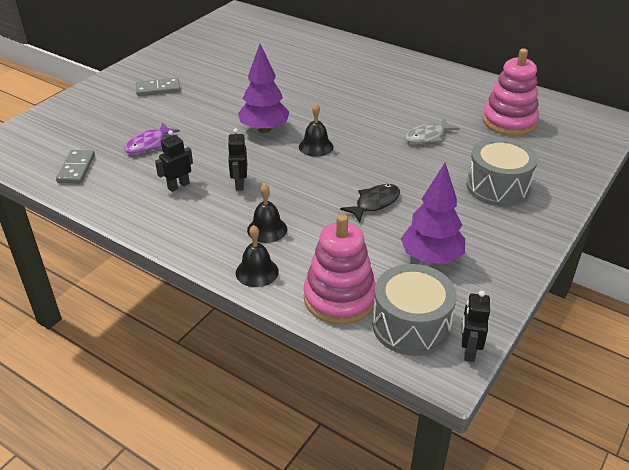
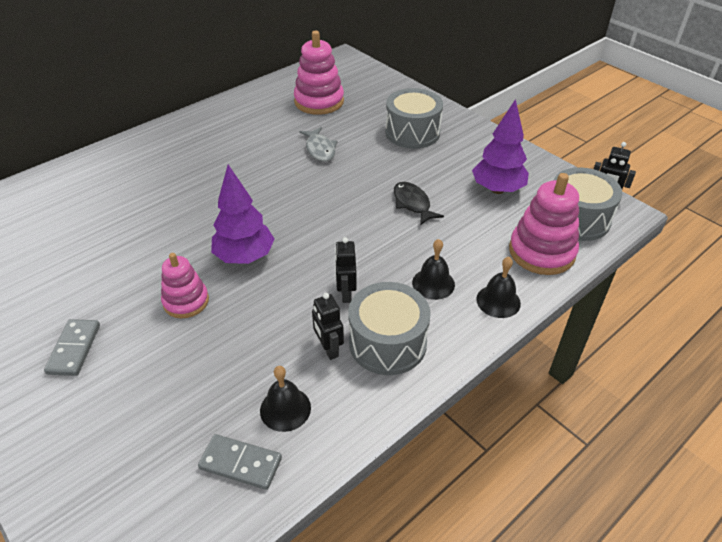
camera: 75 degrees left, 5 degrees up
(148, 144) = (219, 372): purple fish -> none
(190, 213) = (387, 343): none -> grey drum
(210, 116) = (186, 301): none -> pink stacking toy
(239, 184) = (346, 293): black robot -> black robot turned 75 degrees clockwise
(316, 146) = (300, 223): black bell -> black bell (285, 409)

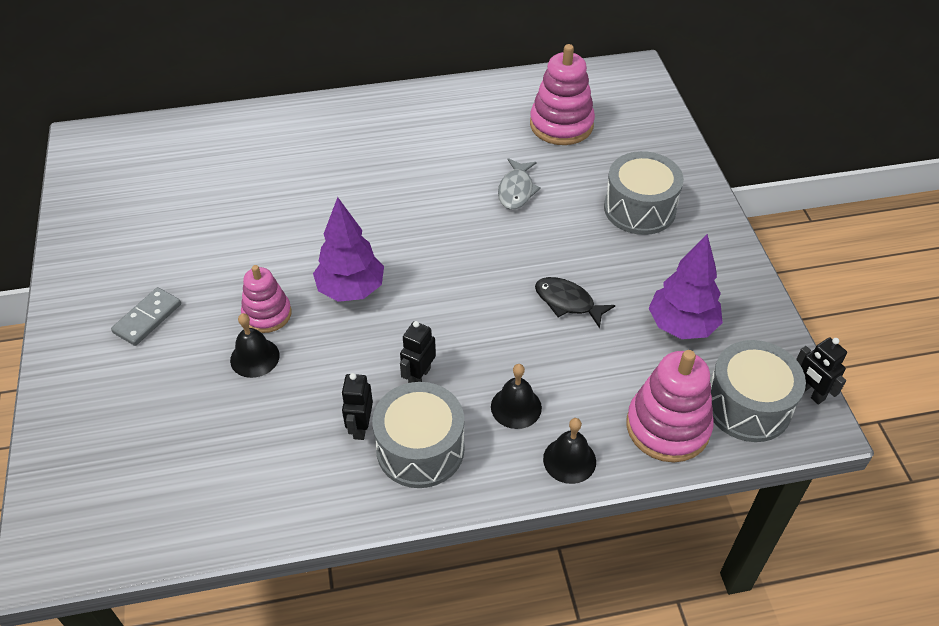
camera: 30 degrees right, 5 degrees up
(241, 463) = (211, 497): grey domino -> none
(285, 409) = (281, 466): black bell -> black bell (254, 357)
(412, 204) = (567, 302): black fish -> black fish turned 60 degrees counterclockwise

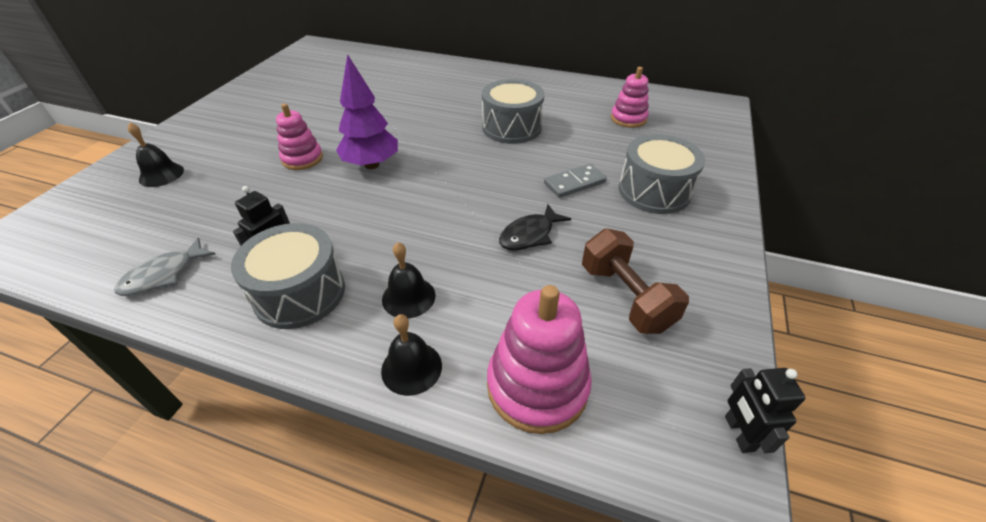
camera: 30 degrees right, 5 degrees down
(147, 318) = (233, 135): grey domino -> grey domino (574, 183)
(254, 357) = (264, 180): black bell -> black bell (161, 174)
(419, 376) = (357, 239): black robot -> none
(516, 190) = (555, 146): grey fish -> grey fish (163, 275)
(561, 125) = (628, 119): pink stacking toy -> pink stacking toy, size x0.64
(567, 302) = (529, 235): black fish -> black fish turned 105 degrees counterclockwise
(681, 326) = (625, 297): purple tree -> brown dumbbell
(748, 405) = (647, 409): grey drum -> grey drum (511, 127)

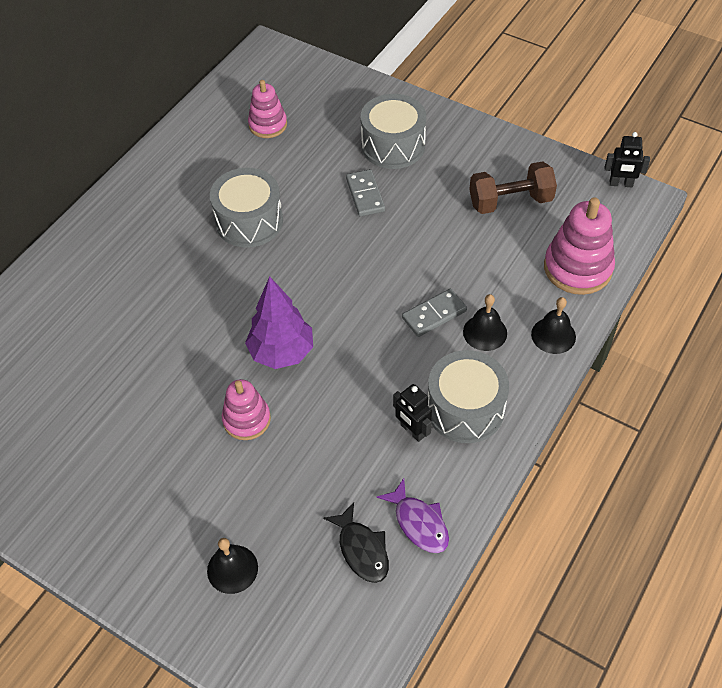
camera: 75 degrees left, 10 degrees up
(163, 275) = (419, 523): grey fish -> purple fish
(428, 252) = (434, 314): none -> grey domino
(529, 235) = (429, 242): black fish -> black fish (362, 549)

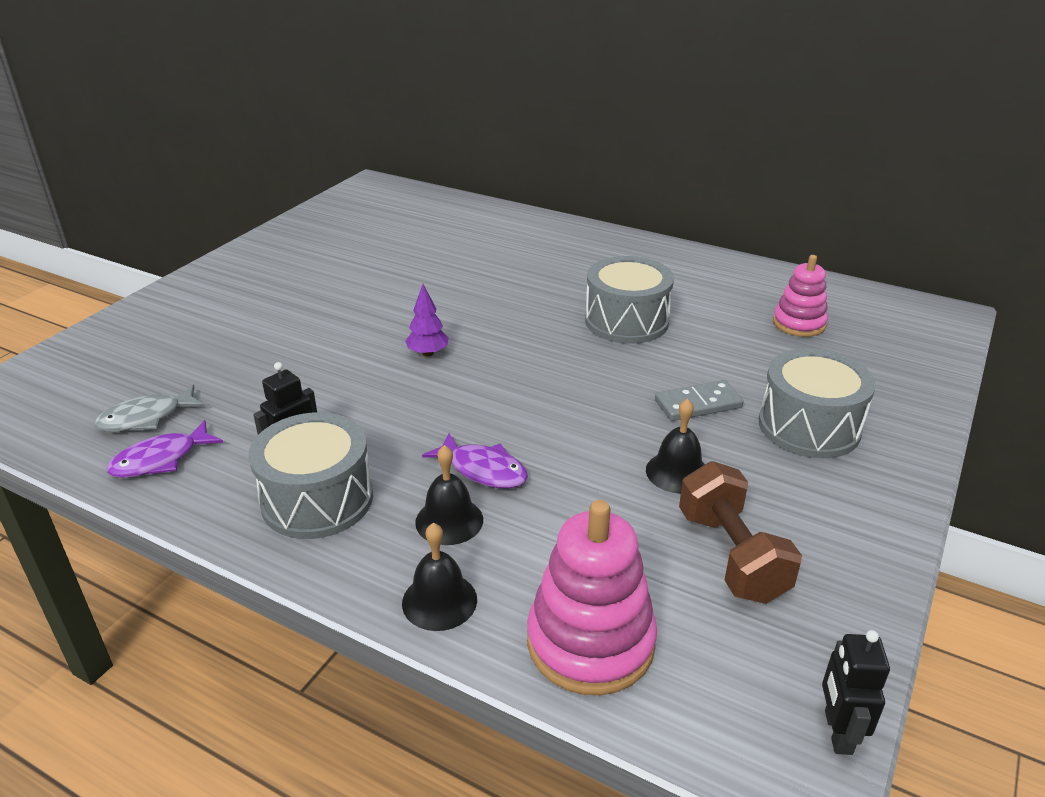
camera: 85 degrees right, 20 degrees down
(232, 569) = (165, 340): black bell -> black bell (677, 472)
(246, 419) = (340, 337): pink stacking toy -> none
(282, 352) = (428, 353): purple tree -> purple tree, size x0.54
(362, 549) = (146, 418): black fish -> grey fish
(434, 314) = (483, 470): grey domino -> purple fish

